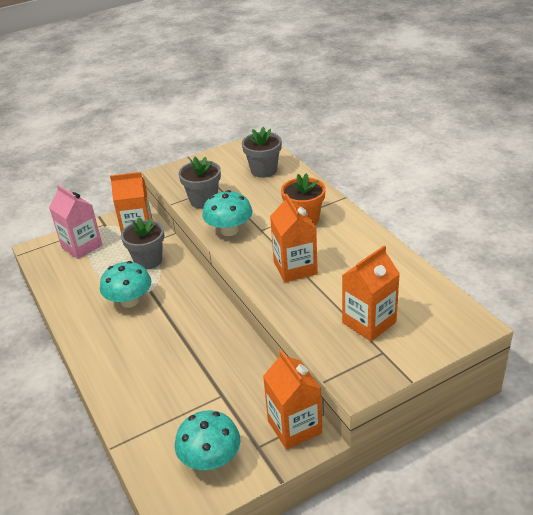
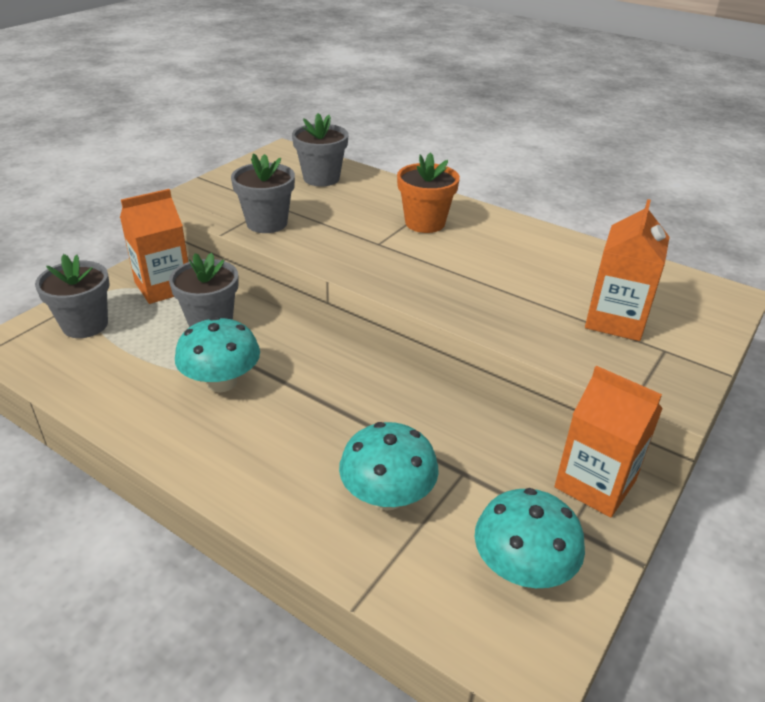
camera: 30 degrees left, 0 degrees up
(82, 246) = (85, 325): pink carton -> grey flower pot
(229, 230) = (335, 251): turquoise mushroom -> turquoise mushroom (387, 496)
(295, 268) = (465, 278): orange carton -> none

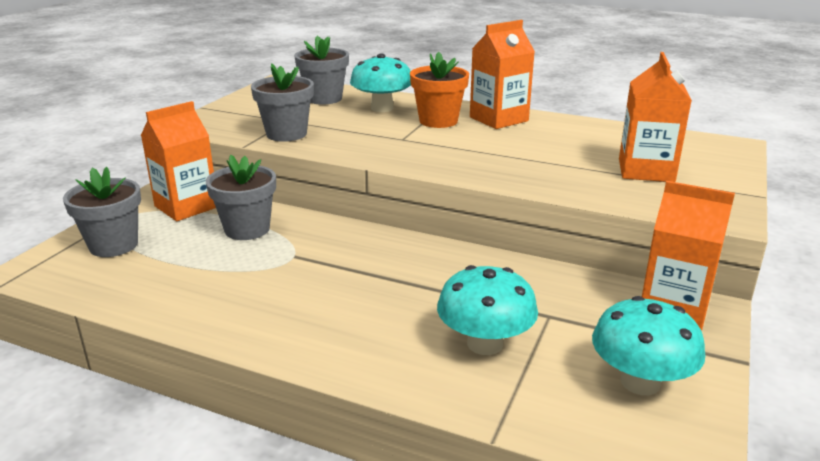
camera: 10 degrees left, 10 degrees down
(221, 382) = (278, 275): turquoise mushroom -> turquoise mushroom (382, 108)
(489, 227) = (498, 119): none -> orange carton

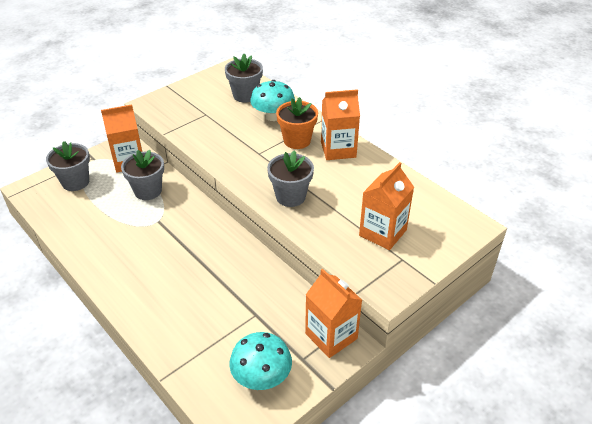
camera: 25 degrees right, 15 degrees up
(286, 134) = (195, 128): grey flower pot -> grey flower pot (290, 196)
(485, 343) = (205, 321): turquoise mushroom -> none

